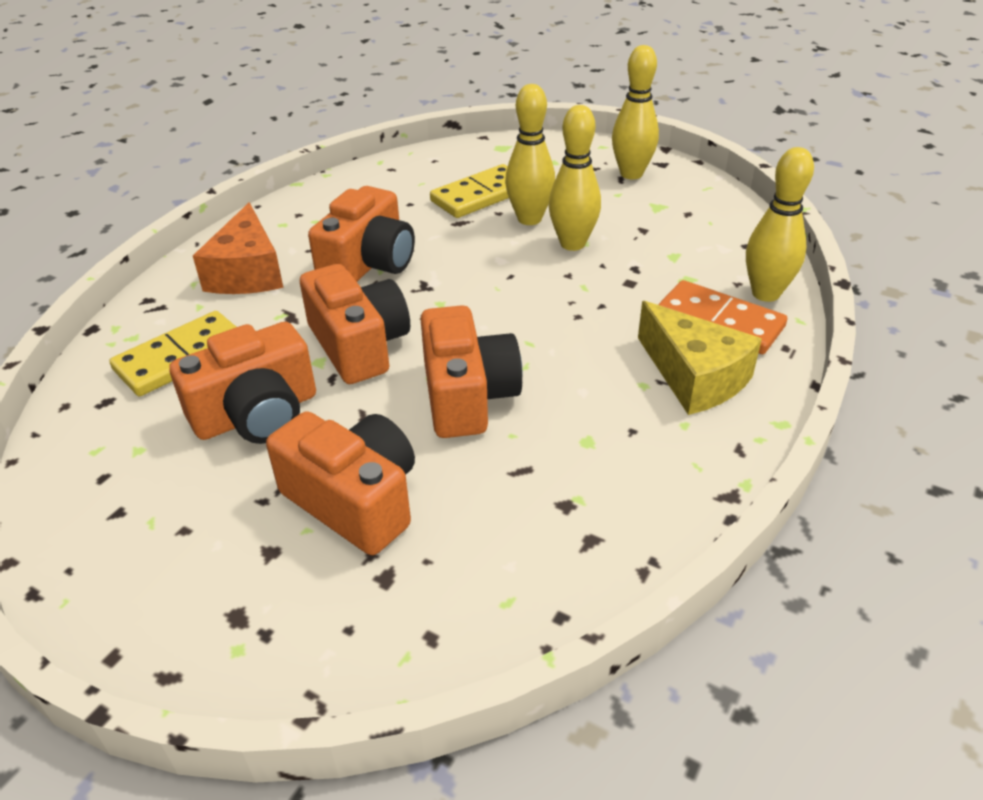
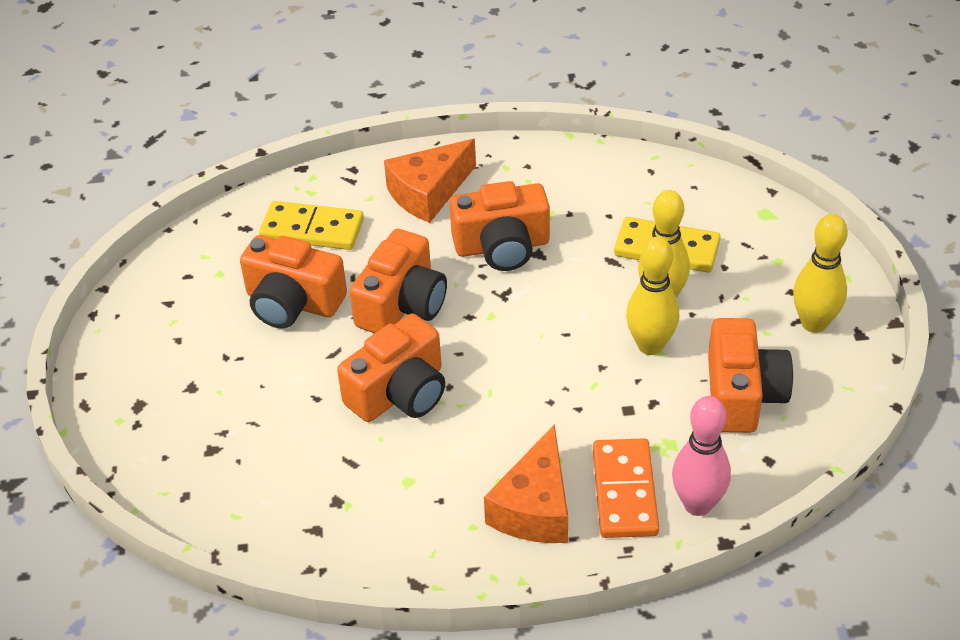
camera: 55 degrees right, 5 degrees up
(354, 500) = (258, 397): orange camera -> orange camera (742, 394)
(694, 377) = (534, 507): yellow cheese -> orange cheese
(765, 293) = (697, 504): yellow bowling pin -> pink bowling pin

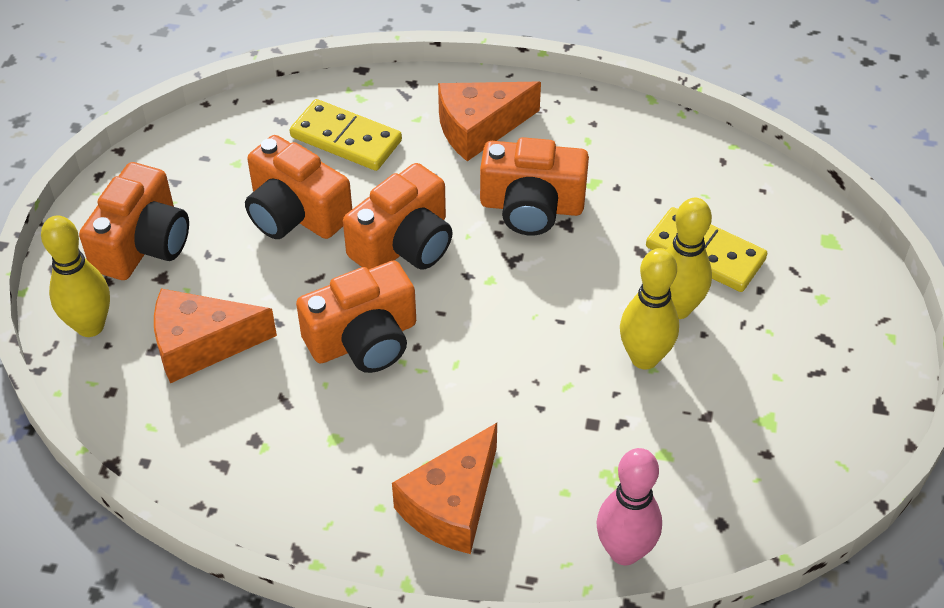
camera: 15 degrees right, 5 degrees up
(253, 434) = (201, 344): none -> orange cheese
(624, 491) = (552, 514): orange domino -> none
(742, 394) = (722, 440): orange camera -> orange camera (143, 243)
(814, 323) = (833, 380): yellow bowling pin -> yellow bowling pin (90, 326)

